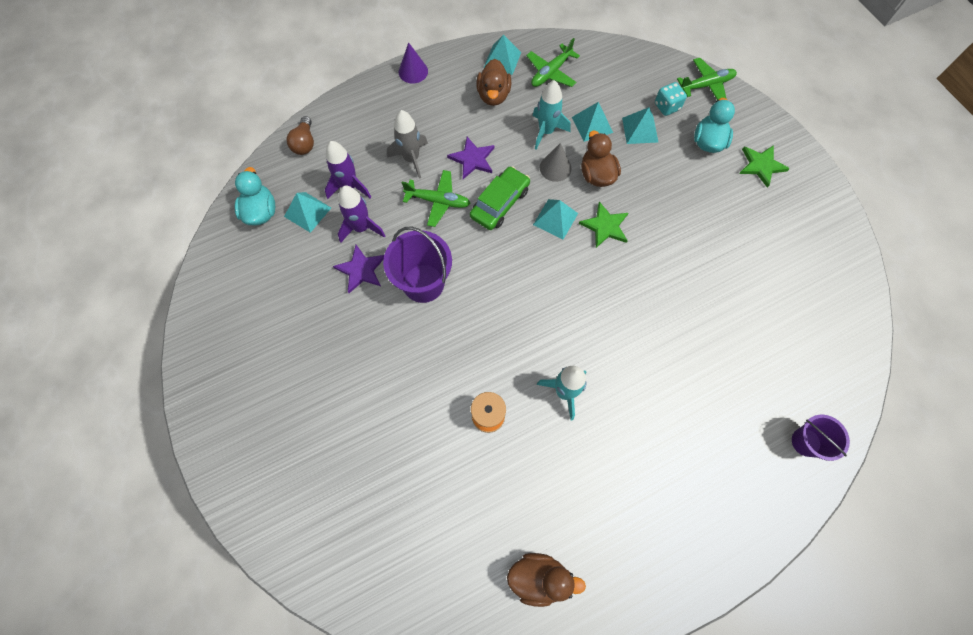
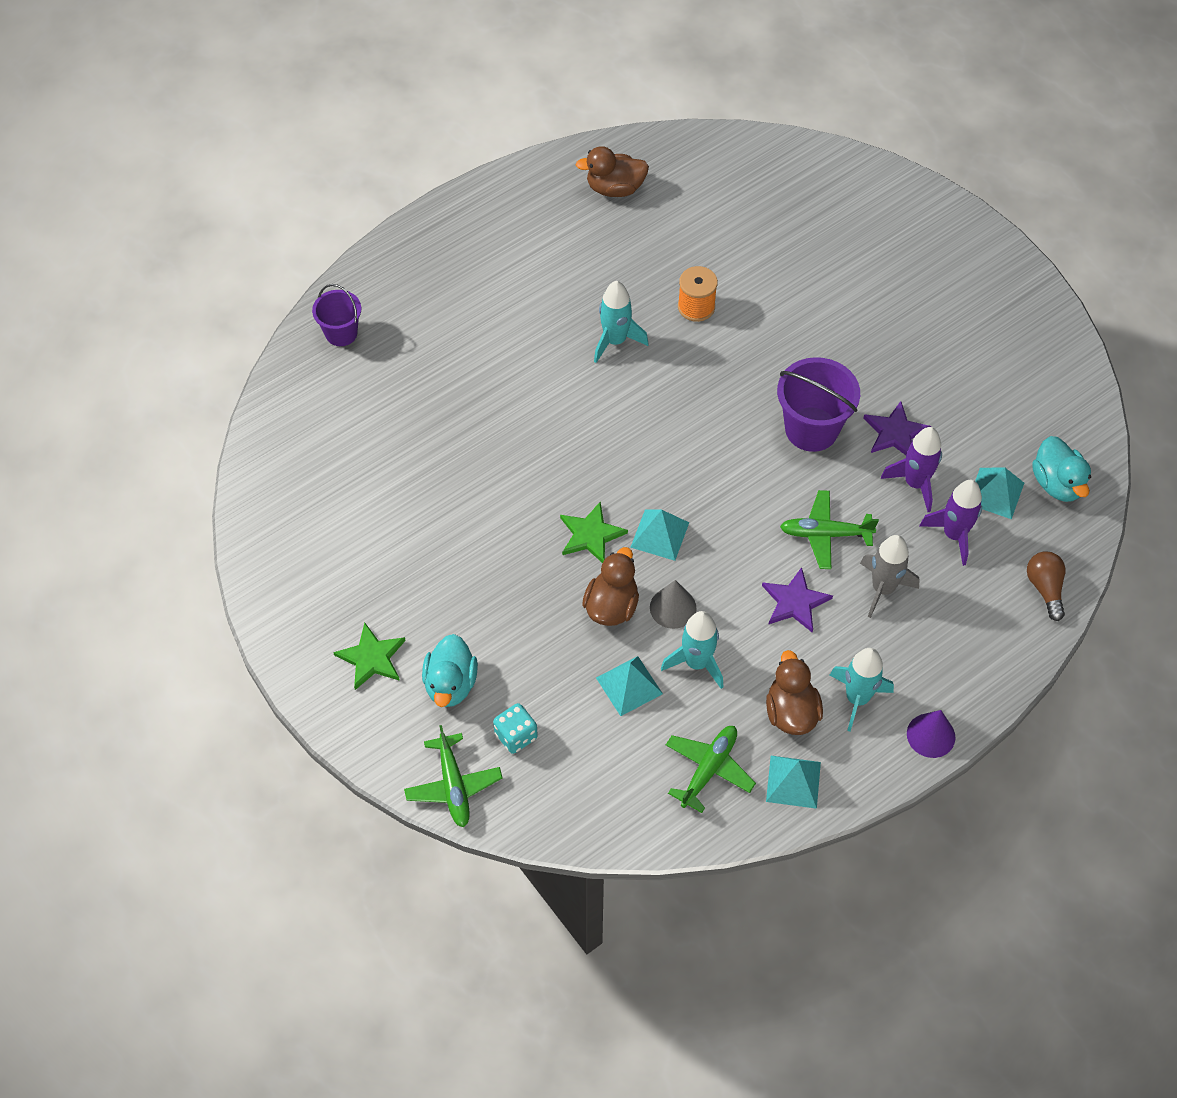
camera: 170 degrees right, 10 degrees down
(450, 97) = (857, 698): none -> turquoise rocket
(500, 203) = (740, 544): green car -> none
(596, 175) = (611, 606): brown duck -> brown duck turned 135 degrees counterclockwise
(640, 130) = (555, 688): turquoise pyramid -> none
(706, 85) = (453, 786): green plane -> green plane turned 75 degrees counterclockwise

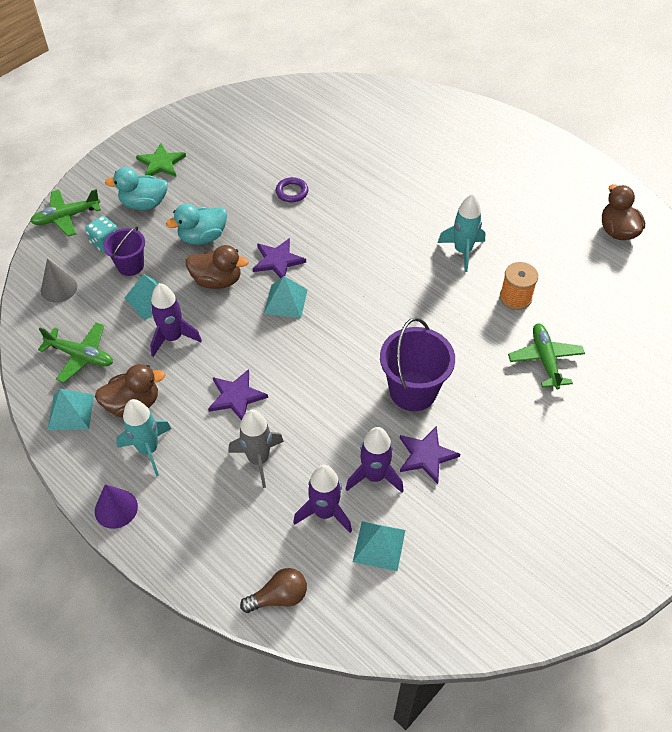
camera: 80 degrees right, 5 degrees down
(341, 333) = (419, 107): purple bucket -> purple bucket (130, 265)
(470, 504) = (292, 192): none -> purple ring
(591, 535) = (278, 260): green star -> purple star
(673, 607) = (220, 317): grey cone -> grey cone (59, 288)
(696, 663) = (173, 338): turquoise rocket -> purple rocket
(825, 534) = (307, 411): green plane -> green plane (545, 359)
(1057, 483) = (403, 602): turquoise duck -> turquoise duck (202, 237)

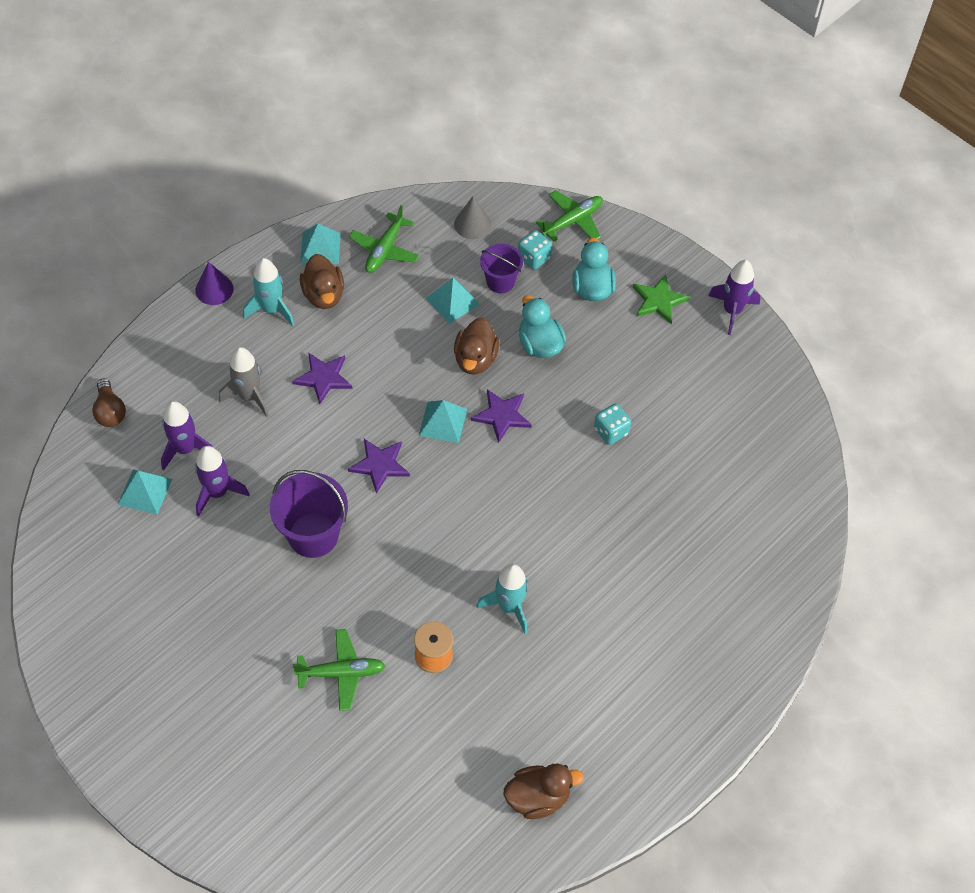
camera: 90 degrees right, 5 degrees up
(66, 217) = (573, 221): green plane -> green plane turned 75 degrees clockwise
(173, 338) = (401, 323): purple rocket -> purple rocket (732, 311)
(292, 192) = (611, 431): purple ring -> turquoise dice
(426, 455) = (234, 540): purple star -> purple star (380, 465)

